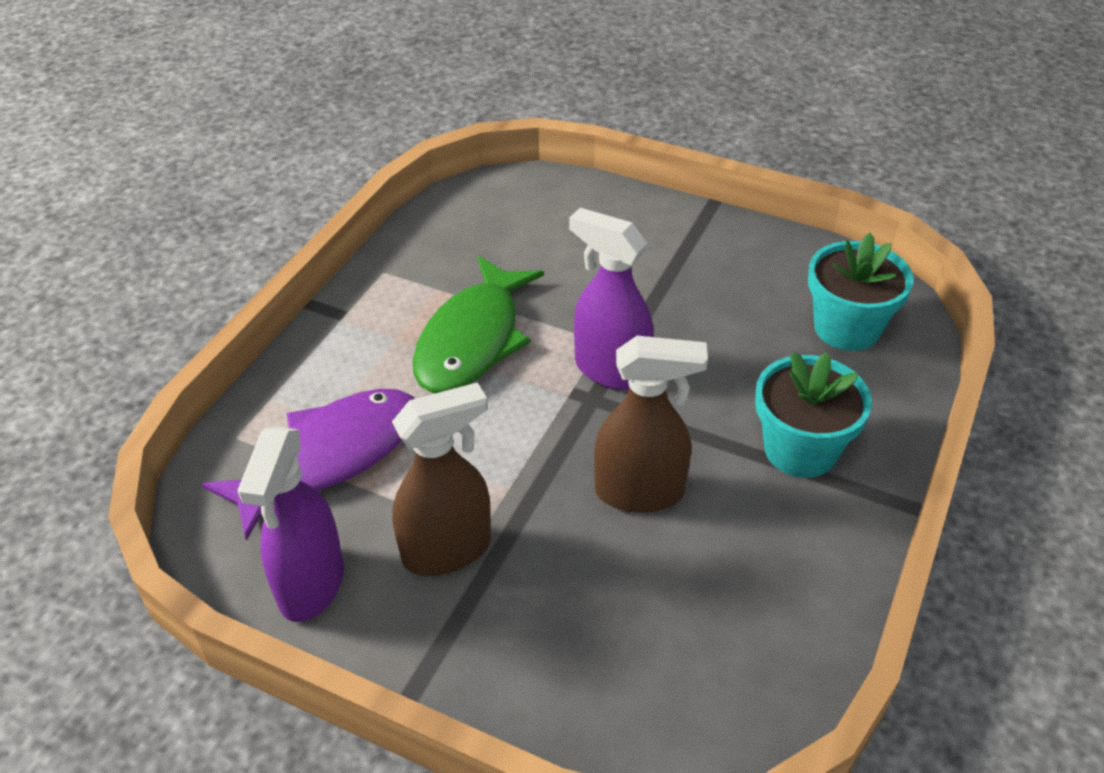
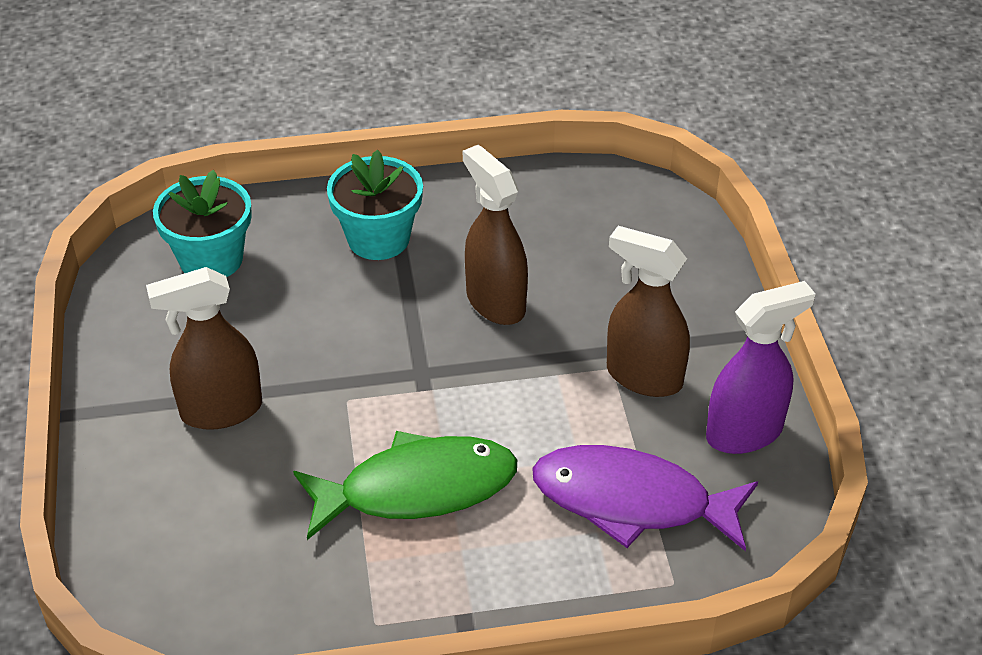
camera: 125 degrees left, 0 degrees up
(610, 370) = (379, 377): purple spray bottle -> none
(651, 272) = (221, 410): none -> brown spray bottle

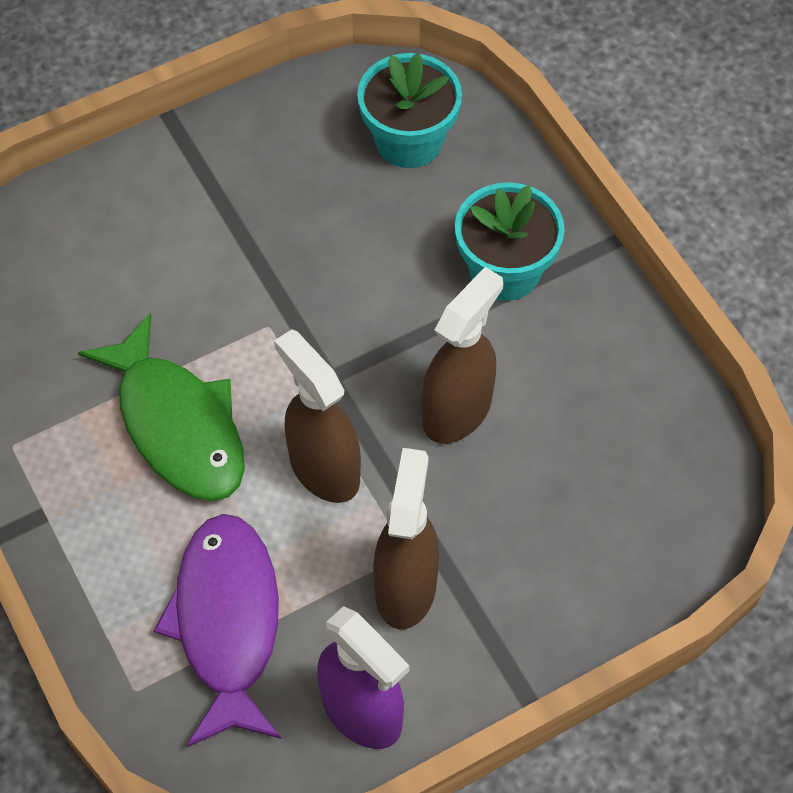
camera: 70 degrees right, 15 degrees up
(221, 410) = (216, 229): brown spray bottle -> brown spray bottle (324, 468)

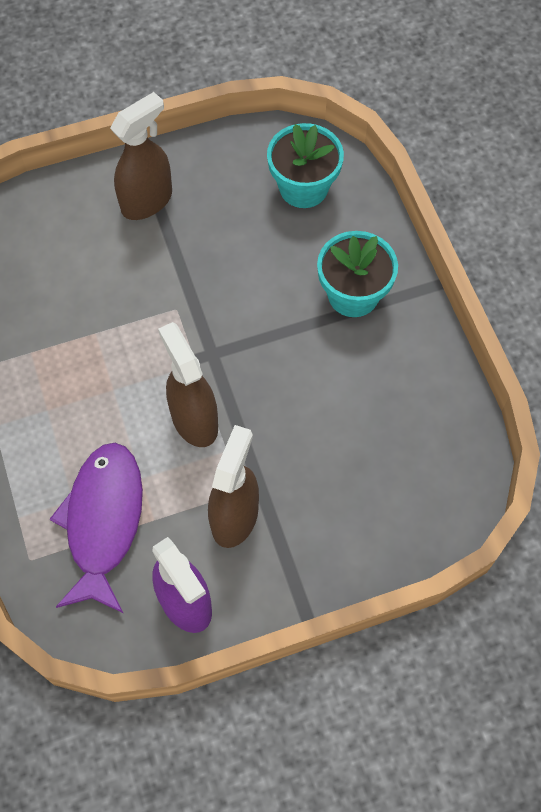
camera: 10 degrees right, 5 degrees up
(177, 425) = (97, 371): green fish -> none
(457, 410) = (298, 392): brown spray bottle -> brown spray bottle (147, 201)

